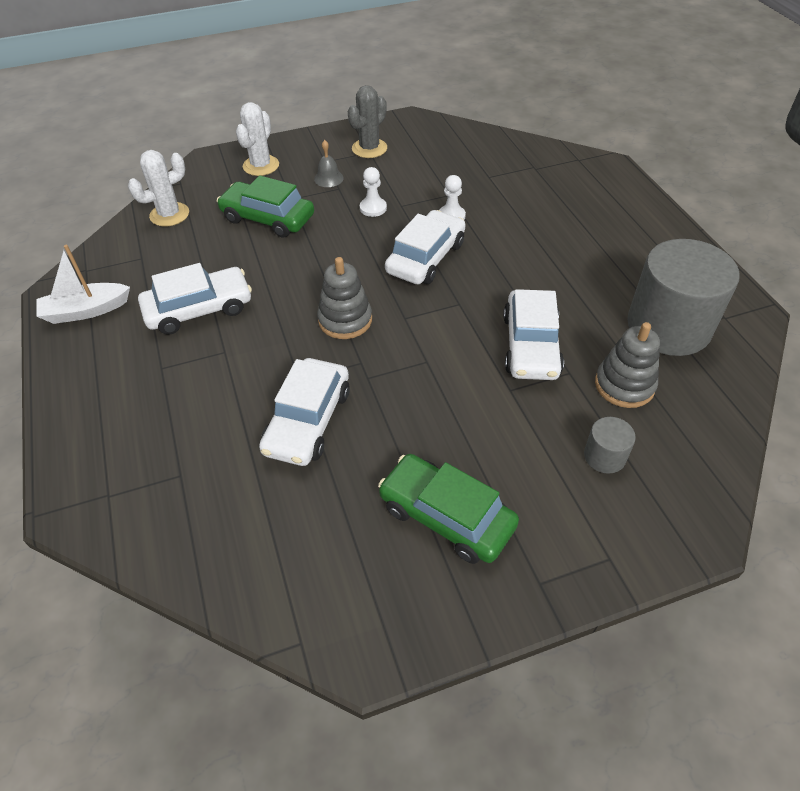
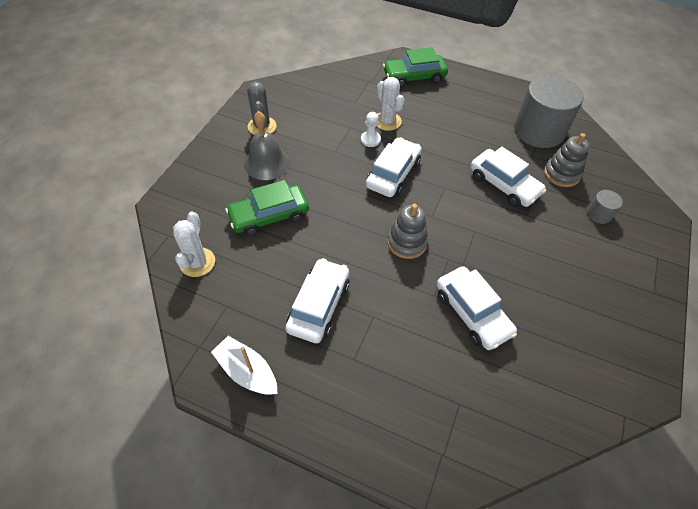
camera: 50 degrees left, 5 degrees up
(86, 311) = (247, 371): white boat -> white boat turned 105 degrees clockwise
(261, 166) = (208, 184): white cactus -> white cactus (387, 121)
(328, 178) = (266, 163): grey bell -> grey bell, size x1.90
(373, 208) = (322, 164): white pawn -> none
(426, 258) = (393, 174): white car -> white car turned 45 degrees clockwise
(446, 516) = (589, 299): green car -> green car (414, 77)

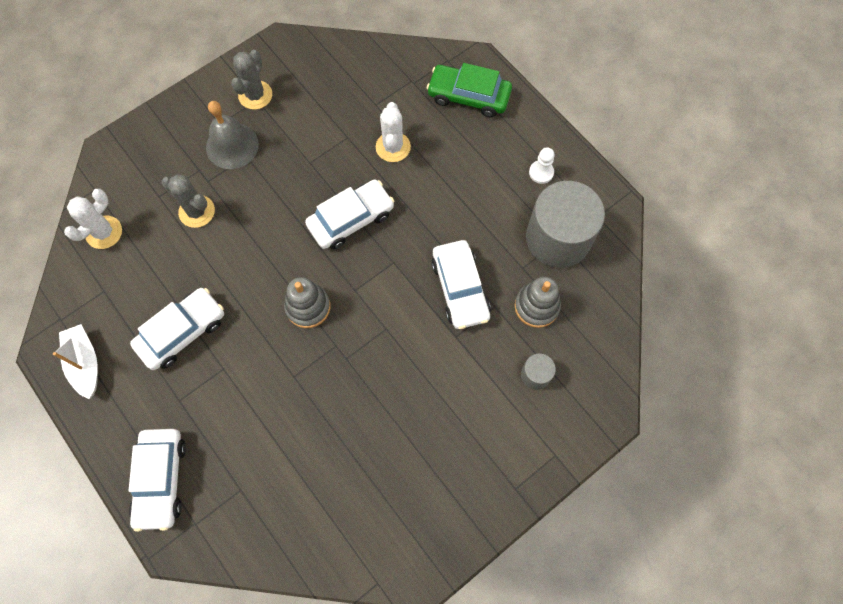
camera: 30 degrees right, 15 degrees up
(269, 215) = (197, 211): green car -> grey cactus
(370, 140) = (357, 164): white pawn -> white pawn (541, 172)
(472, 313) = (315, 413): white car -> white car (161, 479)

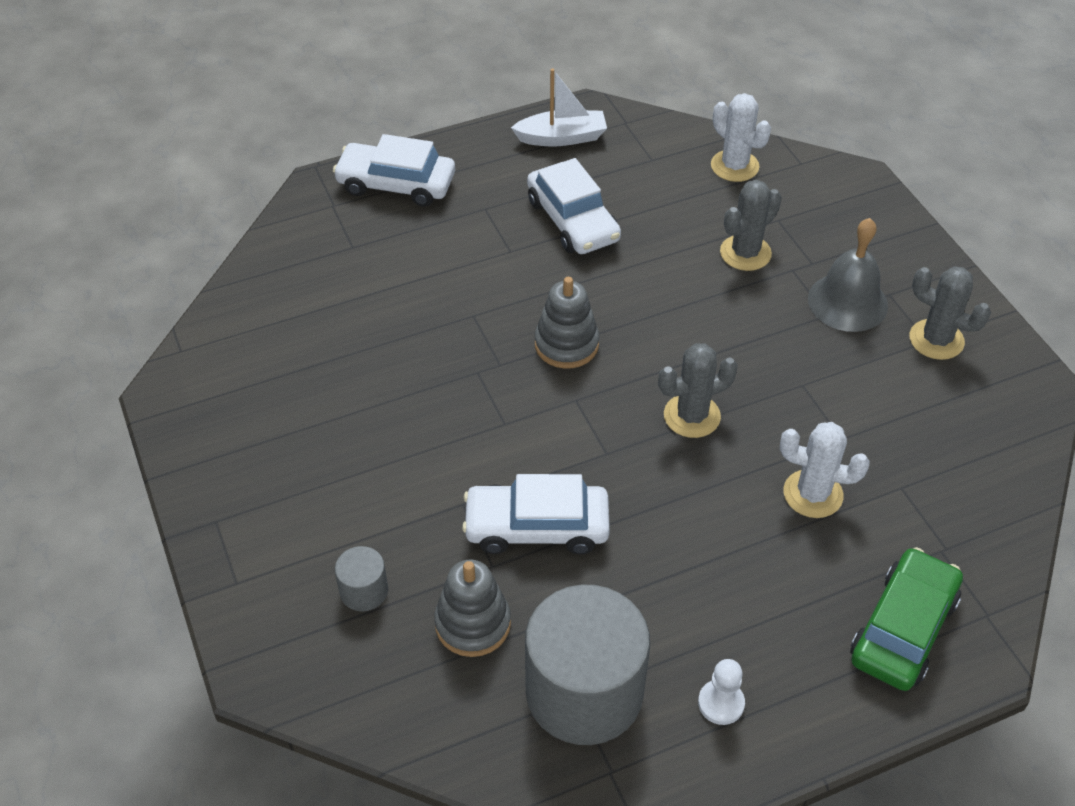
camera: 105 degrees right, 20 degrees down
(351, 219) = (692, 416): white car -> grey cactus

